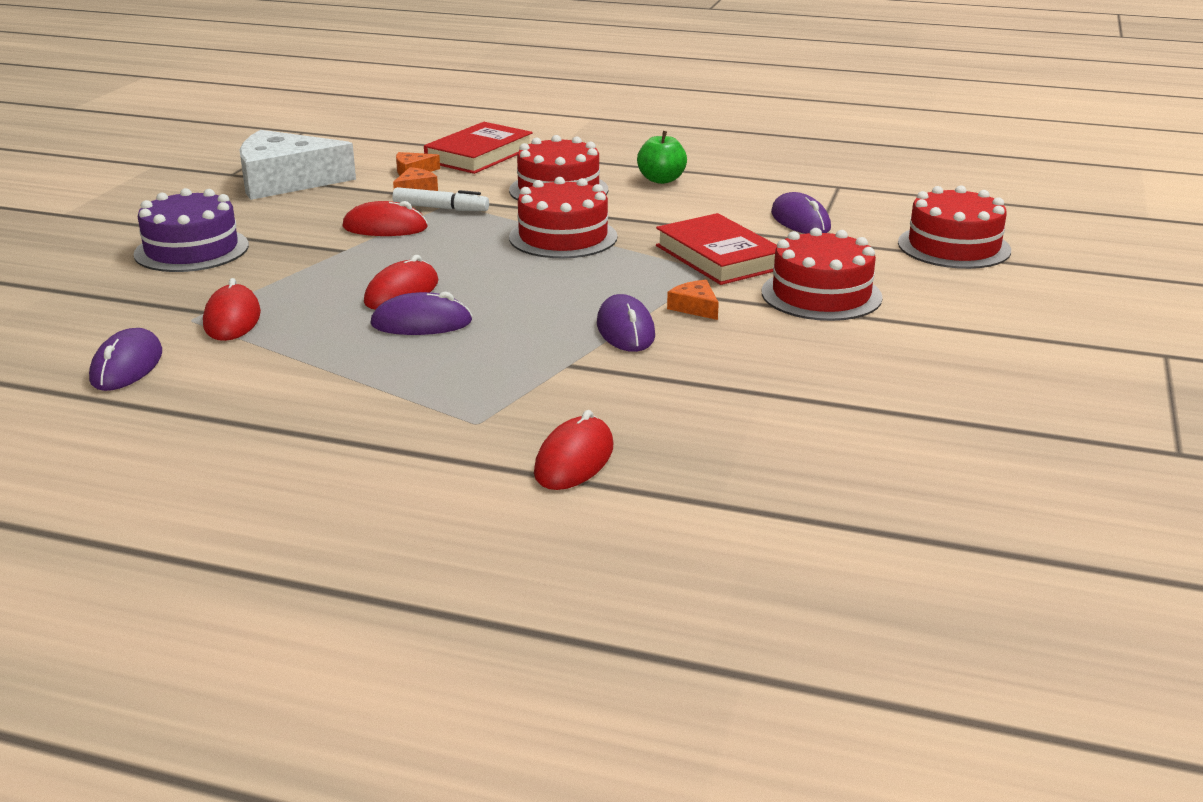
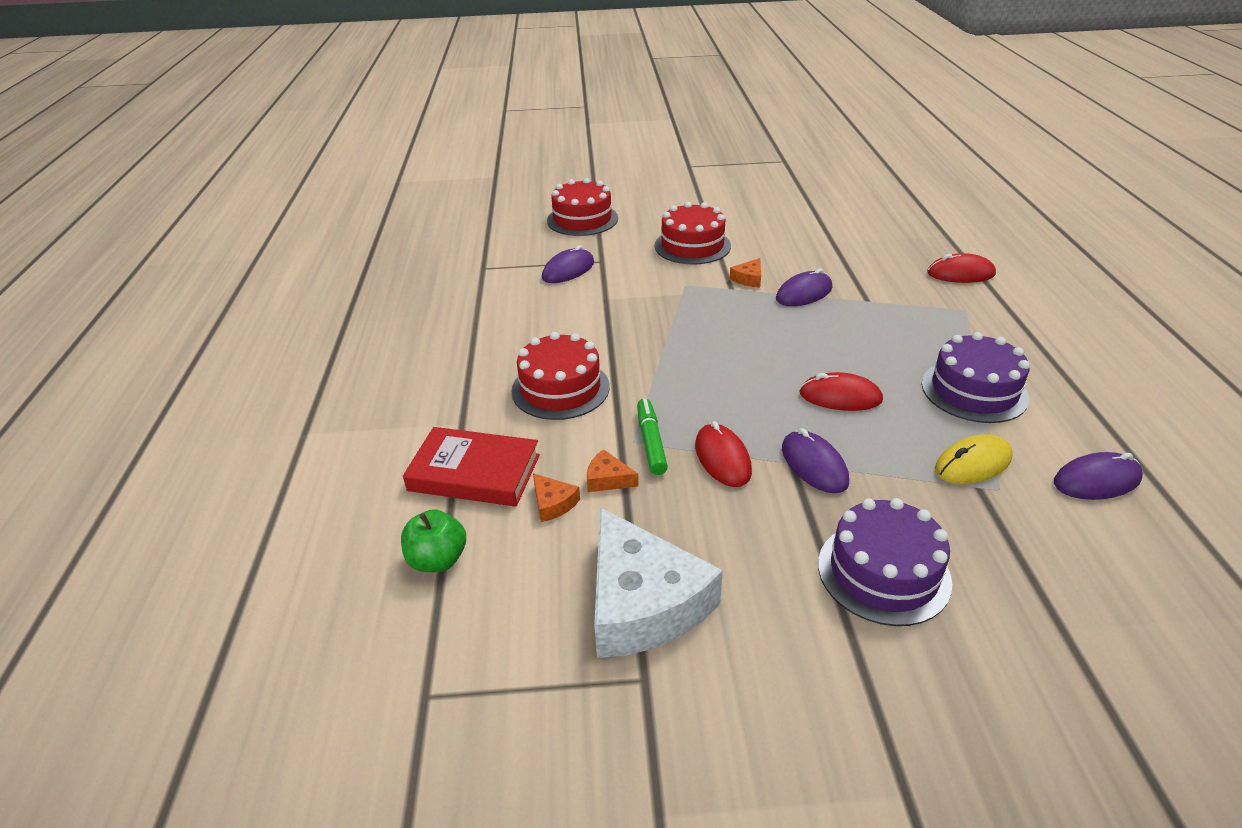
camera: 110 degrees left, 10 degrees up
(232, 319) = (973, 464): red mouse -> yellow mouse
(321, 361) = (974, 391): none -> purple cake
(421, 323) = (877, 370): purple mouse -> purple mouse (814, 465)
(441, 208) = (651, 442): white marker -> green marker
(563, 237) = (671, 356): red cake -> none
(661, 180) = (505, 343): green apple -> green apple (438, 560)
(718, 257) = (660, 286): red book -> none

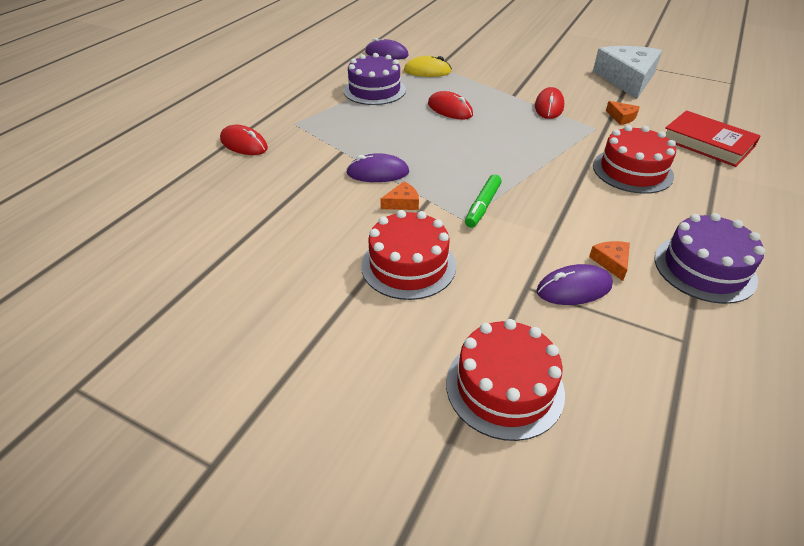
camera: 150 degrees left, 5 degrees up
(438, 560) = (729, 115): green apple -> none
(553, 503) = (658, 117): orange cheese -> orange cheese (611, 262)
(651, 442) = (585, 124): green marker -> green marker (482, 206)
(814, 465) = (503, 91): purple mouse -> none
(883, 572) = (515, 60): purple cake -> purple cake (704, 268)

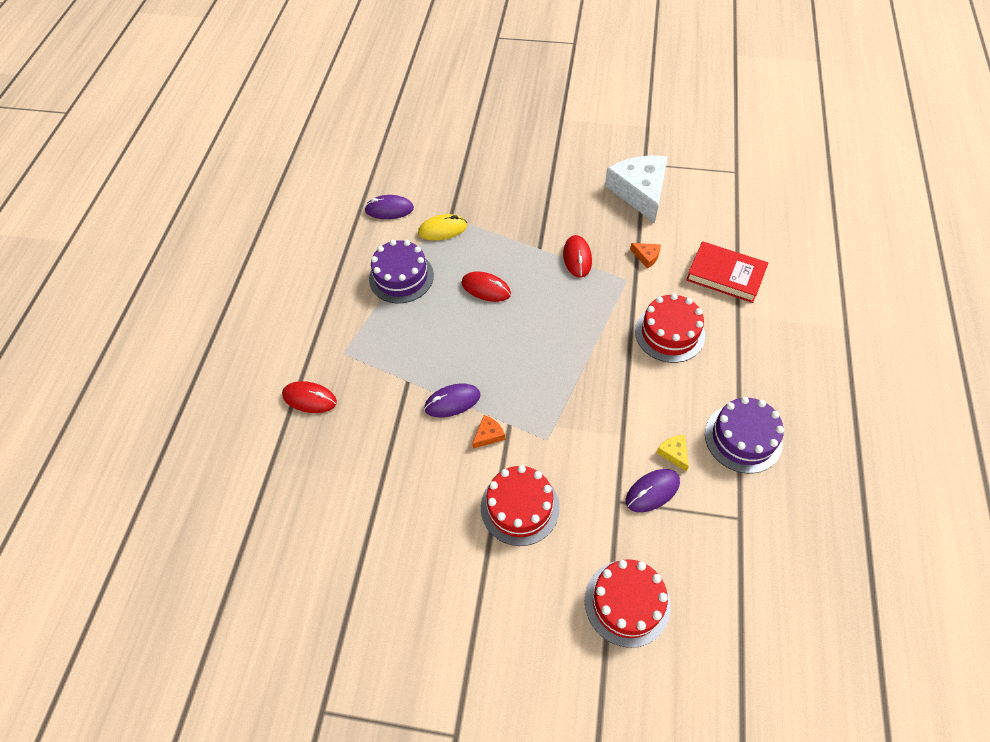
camera: 15 degrees left, 15 degrees up
(482, 206) = (557, 418): green marker -> none
(611, 262) = (674, 453): orange cheese -> yellow cheese

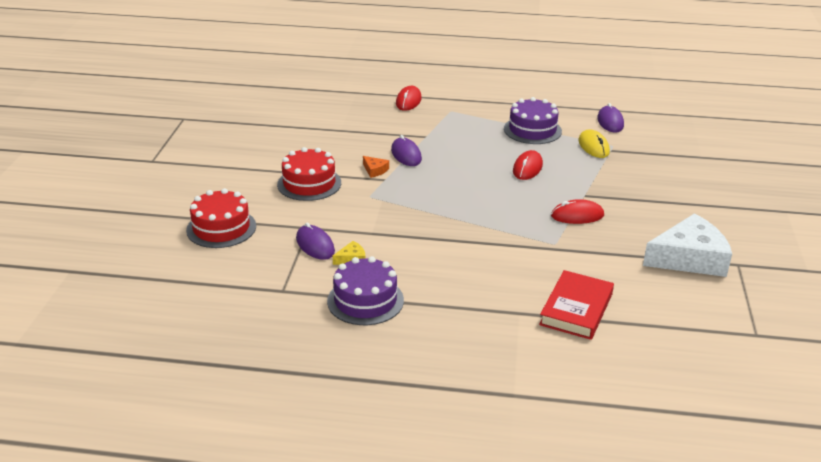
camera: 85 degrees right, 25 degrees down
(646, 256) = (590, 257): orange cheese -> none
(669, 333) = (489, 265): red cake -> none

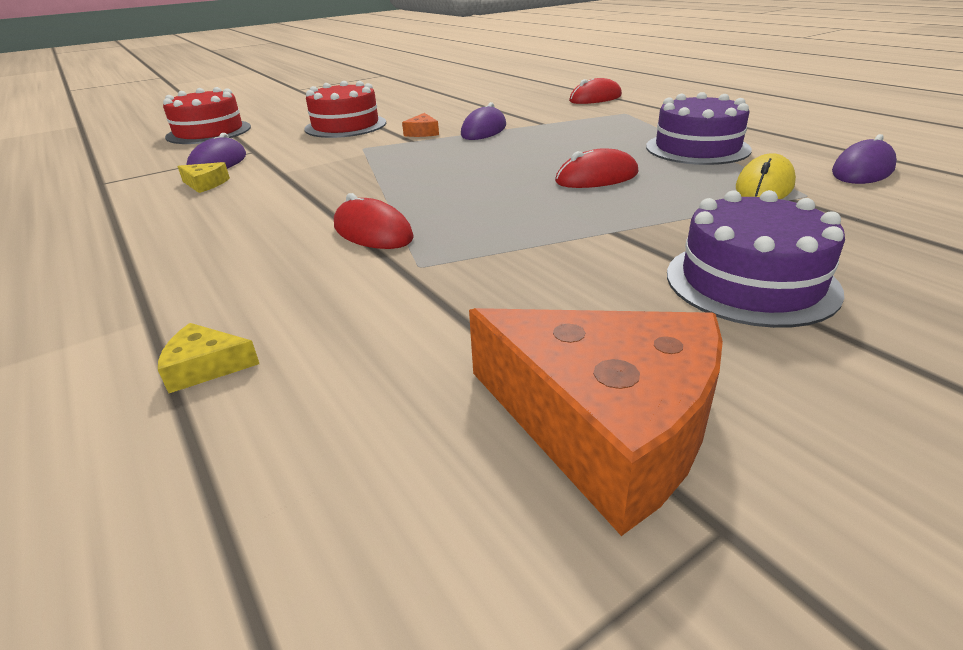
camera: 50 degrees right, 0 degrees up
(365, 300) = (106, 219): purple cake -> purple cake (750, 282)
(576, 309) = (205, 367): red book -> yellow cheese
(577, 216) = (539, 249): red mouse -> red mouse (372, 232)
(689, 258) = (605, 423): white cheese -> orange cheese

